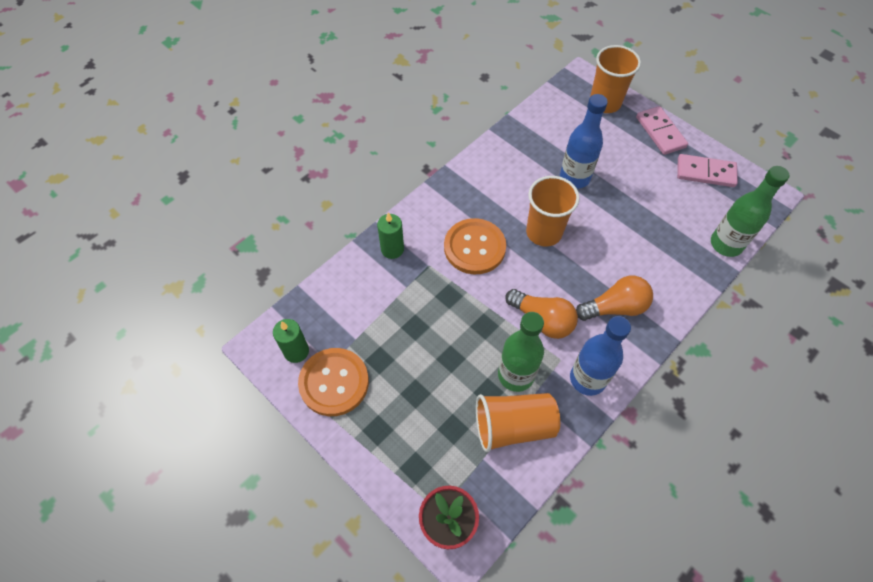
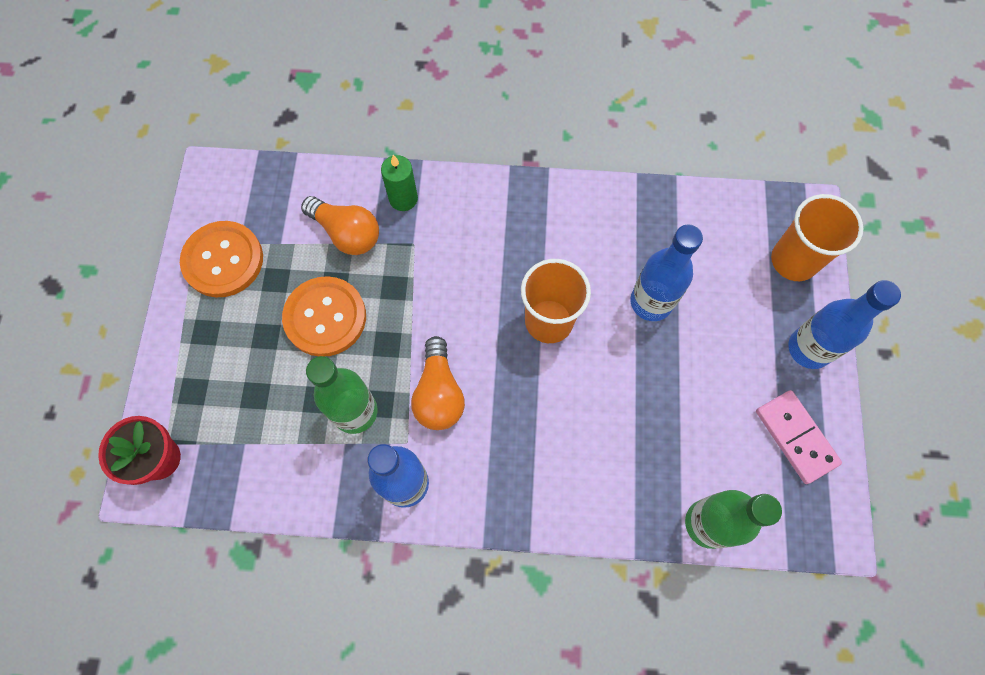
camera: 50 degrees right, 10 degrees up
(296, 351) = (229, 206): green candle -> none
(474, 247) = (470, 269): orange button -> orange button (325, 317)
(513, 426) = (298, 448): orange cup -> none
(614, 307) = (514, 455): orange light bulb -> orange light bulb (346, 233)
(660, 132) = (809, 349): pink domino -> blue bottle

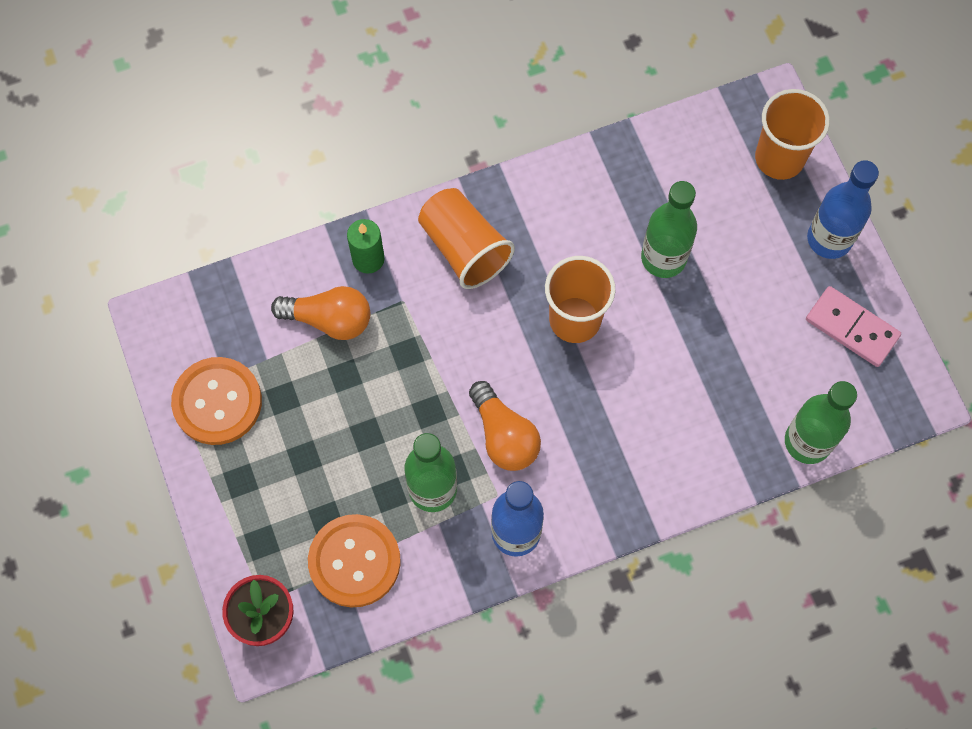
camera: 25 degrees left, 0 degrees up
(325, 317) = (354, 413): orange button -> orange button (354, 561)
(485, 222) = (464, 248): none -> orange cup
(651, 302) = (663, 258): blue bottle -> green bottle

